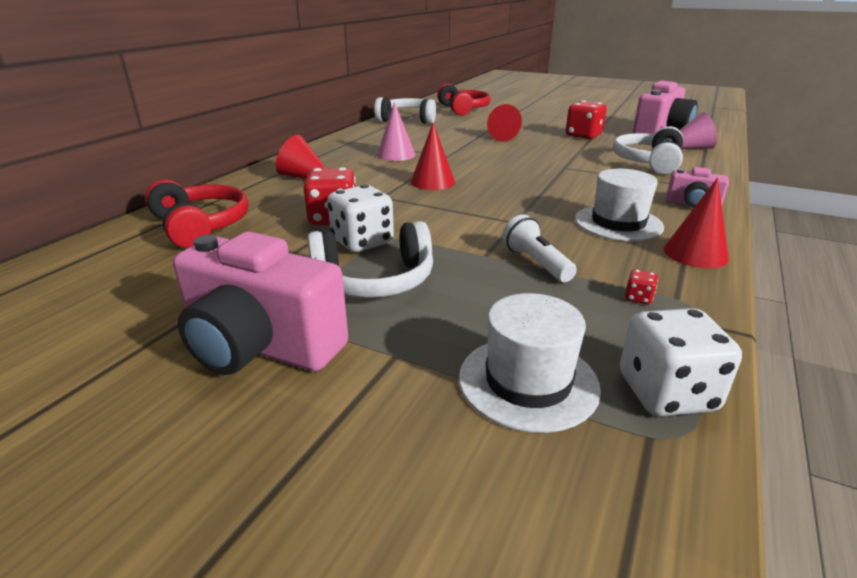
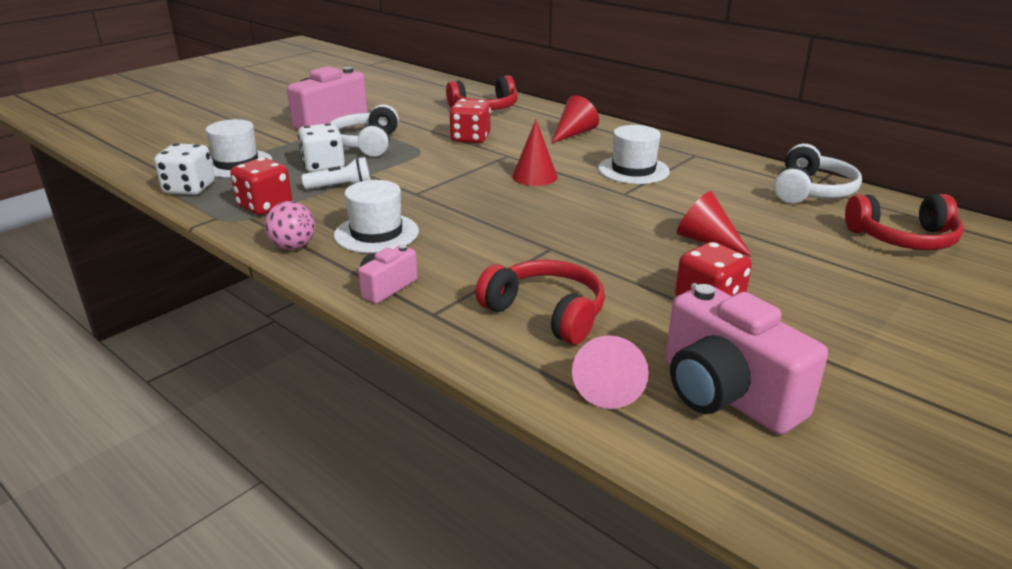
camera: 105 degrees right, 0 degrees up
(362, 242) = (422, 144): white dice -> white dice (323, 166)
(396, 155) = (633, 170): pink cone -> white hat
(638, 298) = (265, 206): red dice -> red dice, size x2.35
(648, 162) = (546, 313): white headphones -> red headphones
(695, 253) = (293, 247): red cone -> pink ball

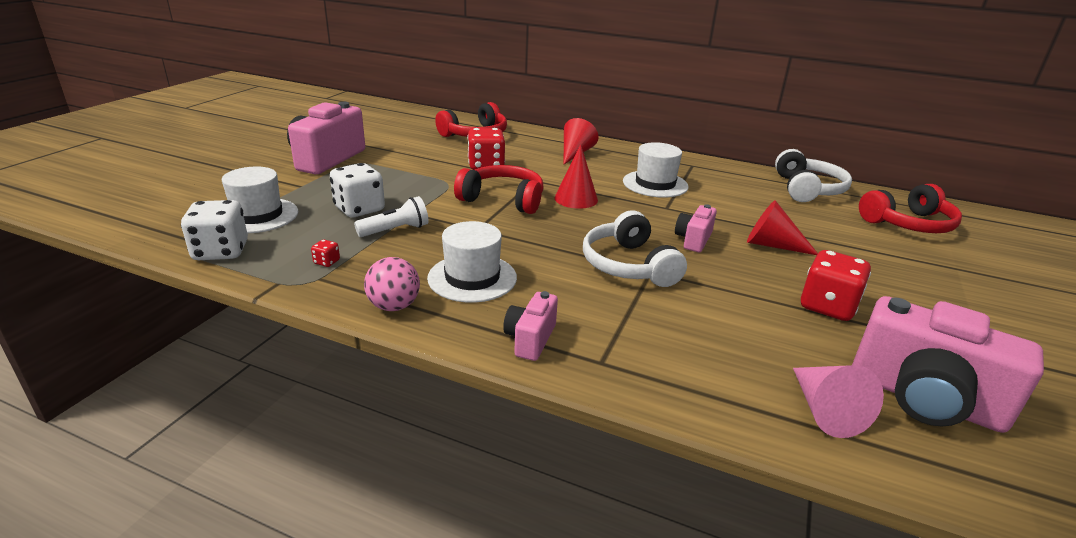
camera: 20 degrees left, 0 degrees up
(265, 206) = (327, 262): red dice -> red dice, size x0.43
(365, 144) = (385, 180): white headphones -> white headphones (628, 265)
(546, 313) = (705, 341): red headphones -> red headphones (503, 200)
(623, 226) = (693, 240): none -> pink camera

